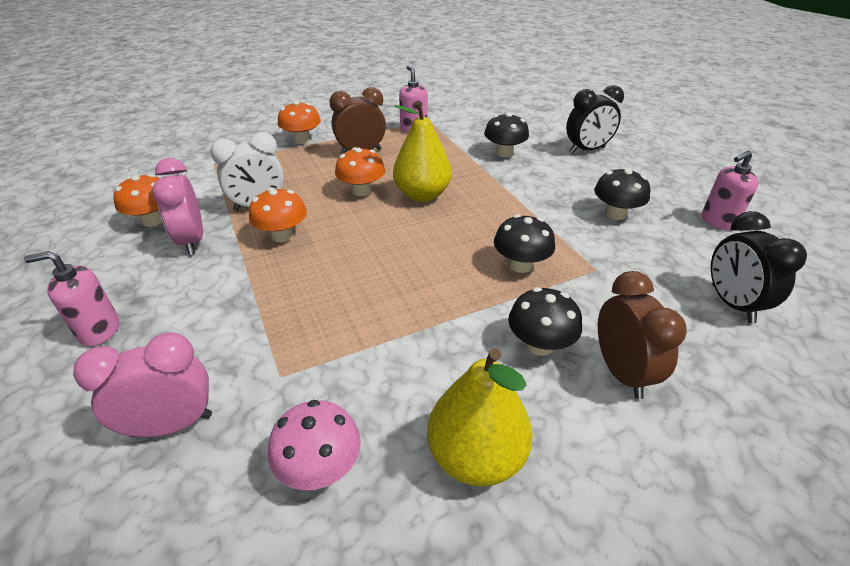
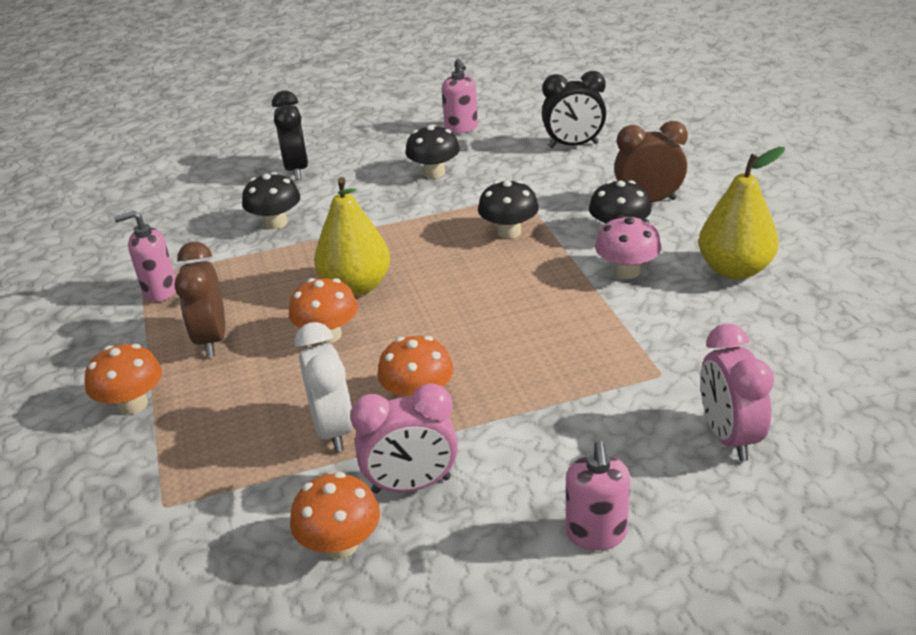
camera: 80 degrees left, 5 degrees down
(320, 467) = (757, 343): pink mushroom -> pink mushroom (626, 271)

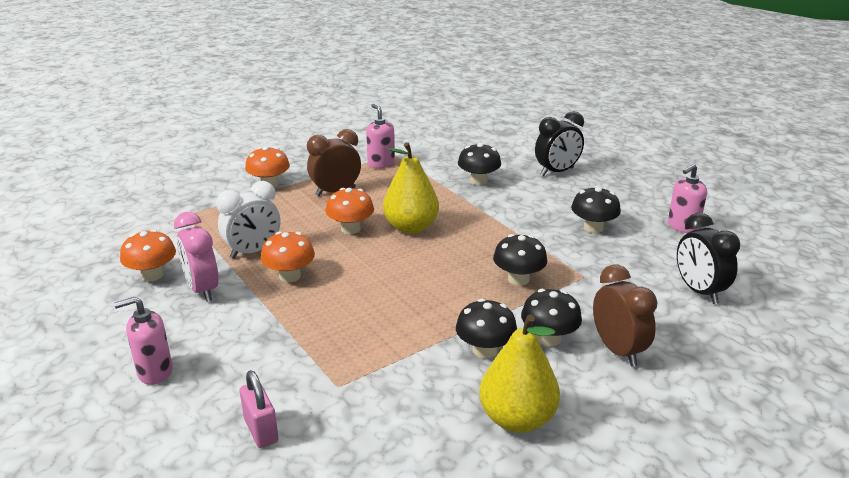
camera: 70 degrees right, 5 degrees down
(626, 271) = (485, 350): pink mushroom -> black mushroom
(728, 437) = (261, 430): pink clock -> pink padlock

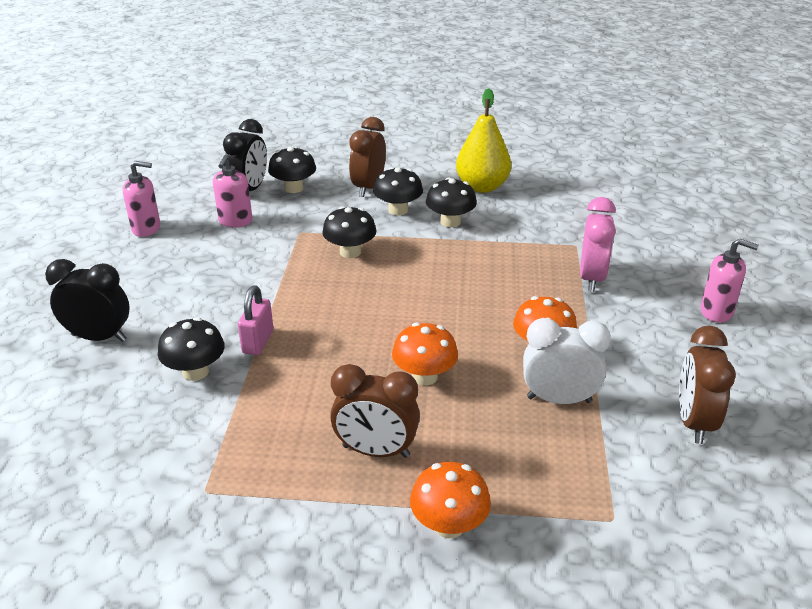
camera: 140 degrees left, 5 degrees up
(152, 275) = (694, 422): orange mushroom -> brown clock
(202, 289) = (642, 374): pink clock -> pink clock (591, 278)
(261, 430) = (648, 242): pink padlock -> pink padlock (258, 342)
(381, 163) = (250, 478): pink soap dispenser -> pink soap dispenser (235, 221)
(411, 227) = (362, 345): yellow pear -> none
(593, 228) = (210, 261): black mushroom -> black mushroom (294, 188)

